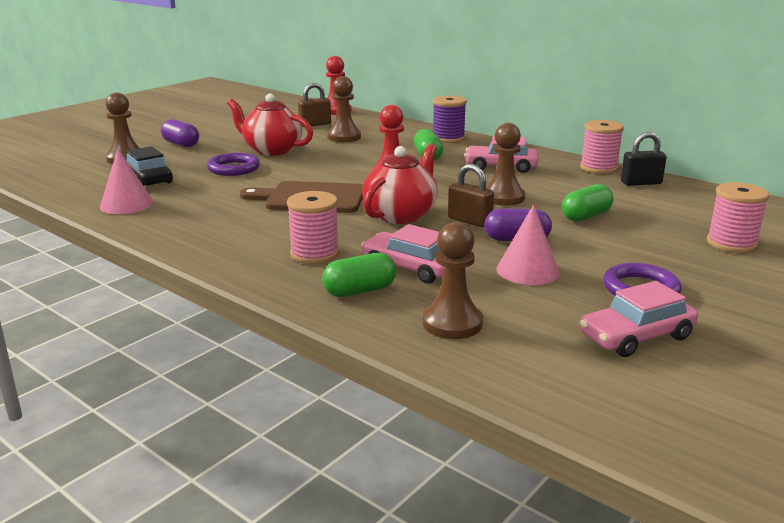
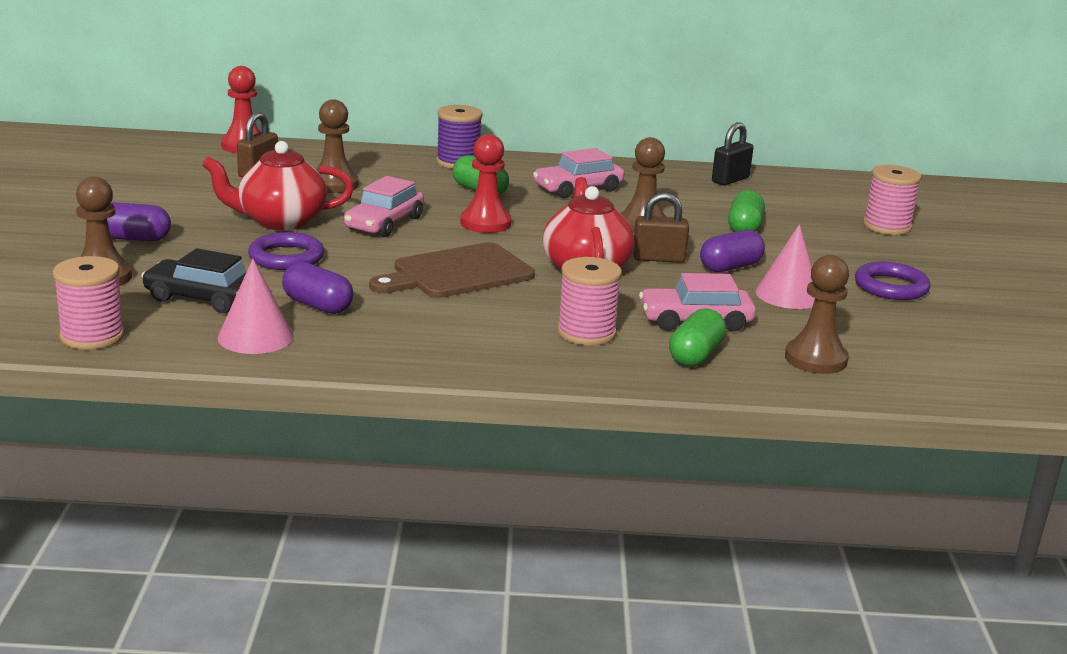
camera: 40 degrees left, 0 degrees up
(193, 196) = (317, 305): none -> purple capsule
(599, 168) = (668, 170): pink spool -> pink spool (92, 336)
(636, 336) = (947, 327): pink car -> pink car (384, 223)

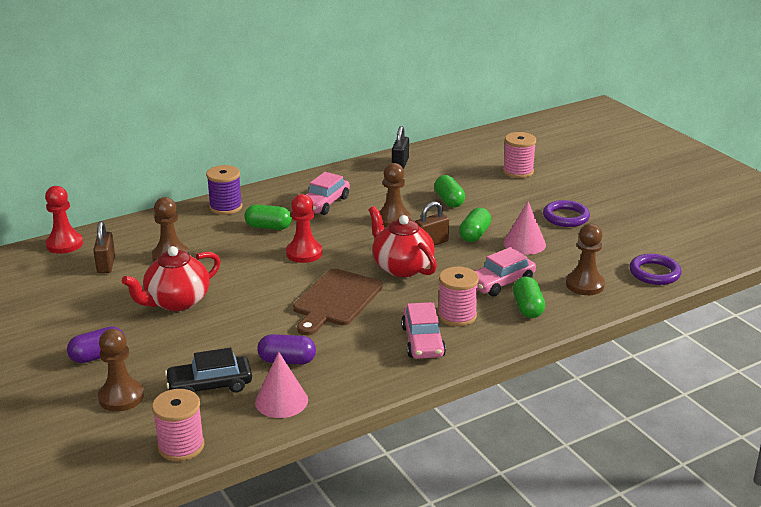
camera: 30 degrees left, 5 degrees up
(286, 257) = (219, 330): purple ring -> purple ring (654, 273)
(384, 223) = (243, 277): pink car -> pink car (422, 341)
(730, 267) = (474, 235): purple capsule -> green capsule

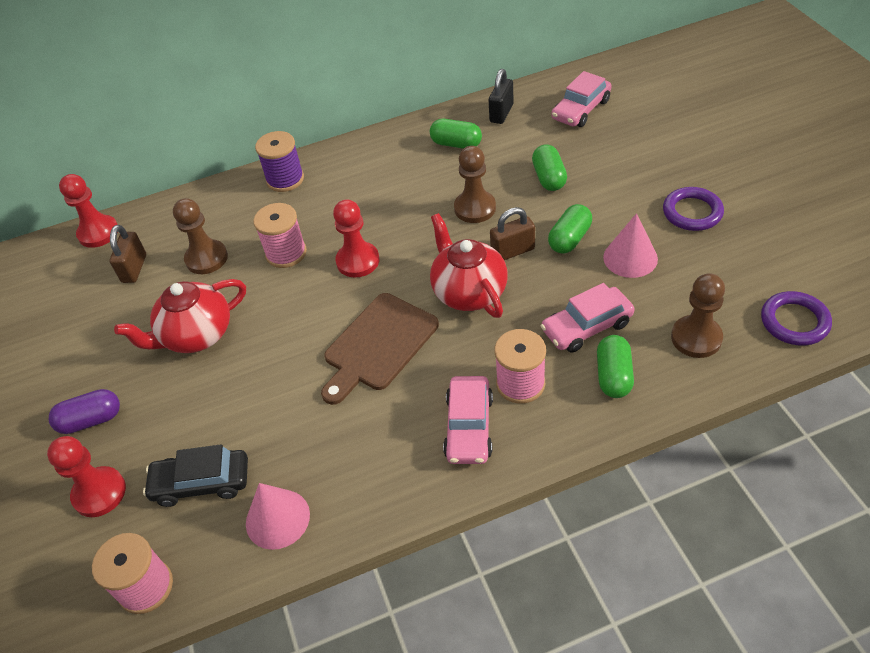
camera: 15 degrees right, 20 degrees up
(121, 397) = (99, 493): brown pawn -> red pawn
(268, 227) = (326, 215): green capsule -> green capsule (456, 144)
(287, 360) = (299, 447): purple capsule -> none
(324, 203) = (398, 177): pink car -> pink car (581, 110)
(518, 171) = (644, 129): pink spool -> pink spool (286, 253)

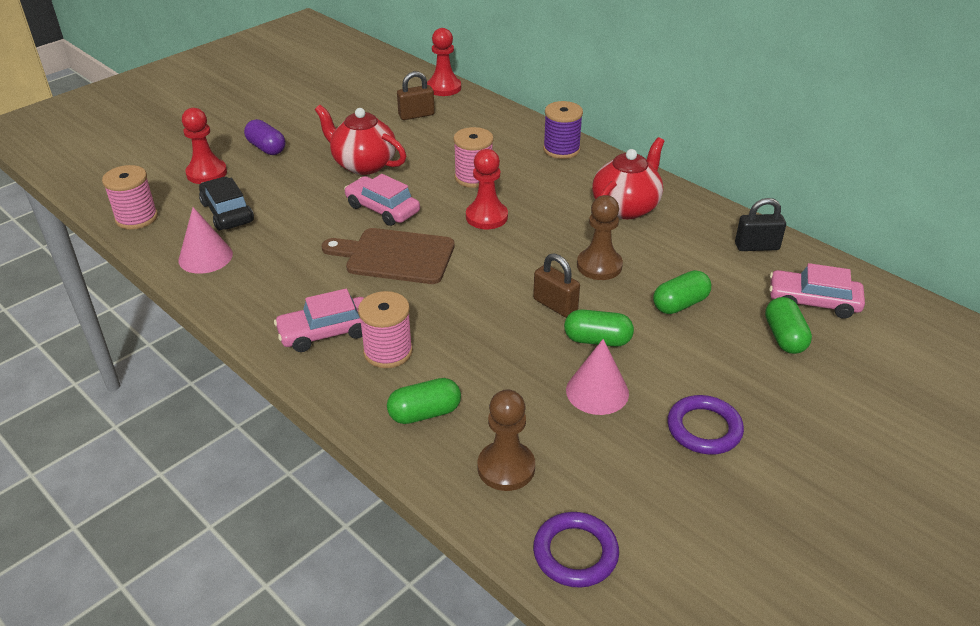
camera: 60 degrees right, 10 degrees down
(206, 258) = (445, 142): brown pawn -> none
(456, 144) = (683, 230): green capsule -> green capsule (784, 337)
(468, 292) = (485, 291): red teapot -> red teapot (626, 207)
(587, 327) = (480, 380): pink car -> pink car (382, 209)

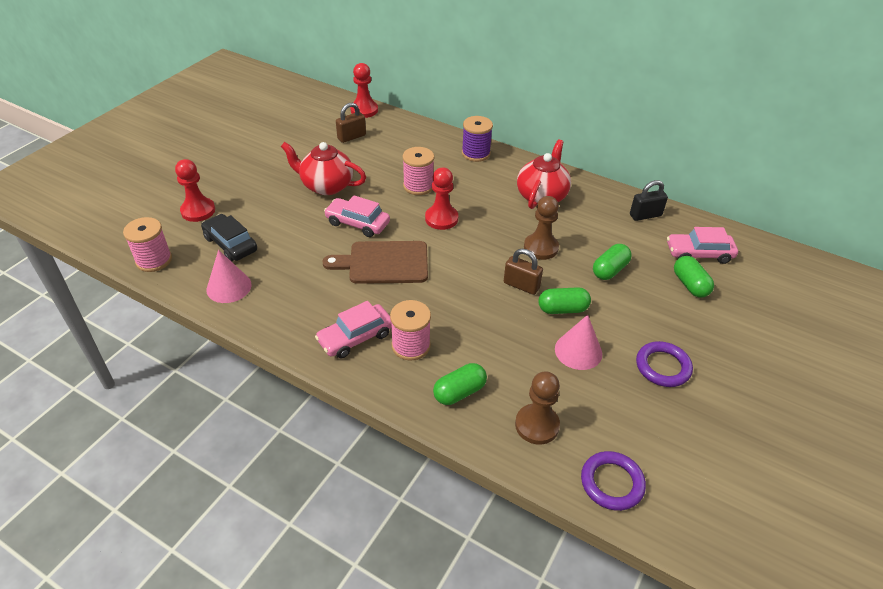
camera: 15 degrees left, 5 degrees up
(266, 148) = (240, 181): purple capsule -> none

